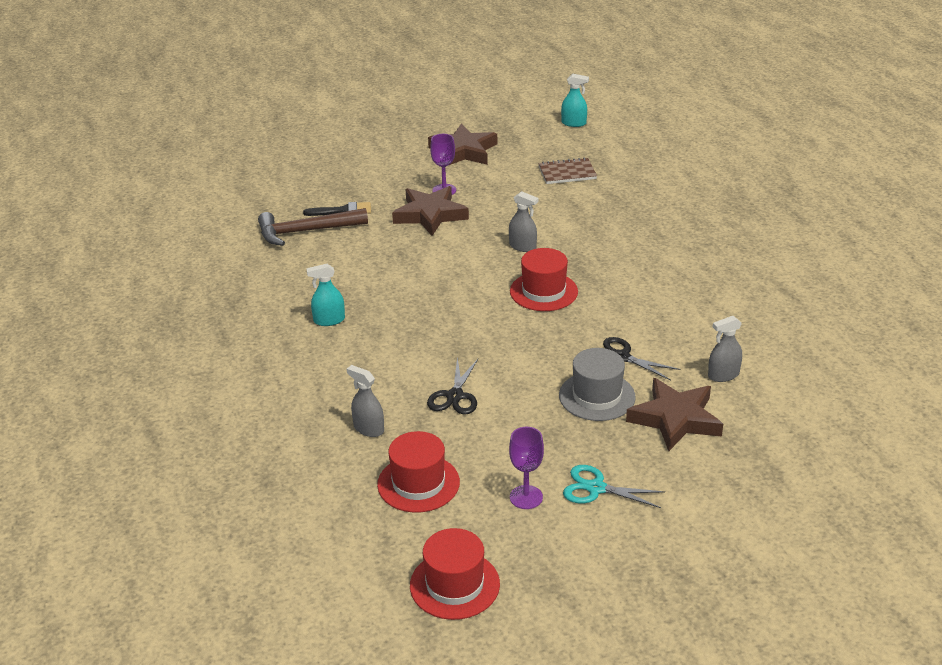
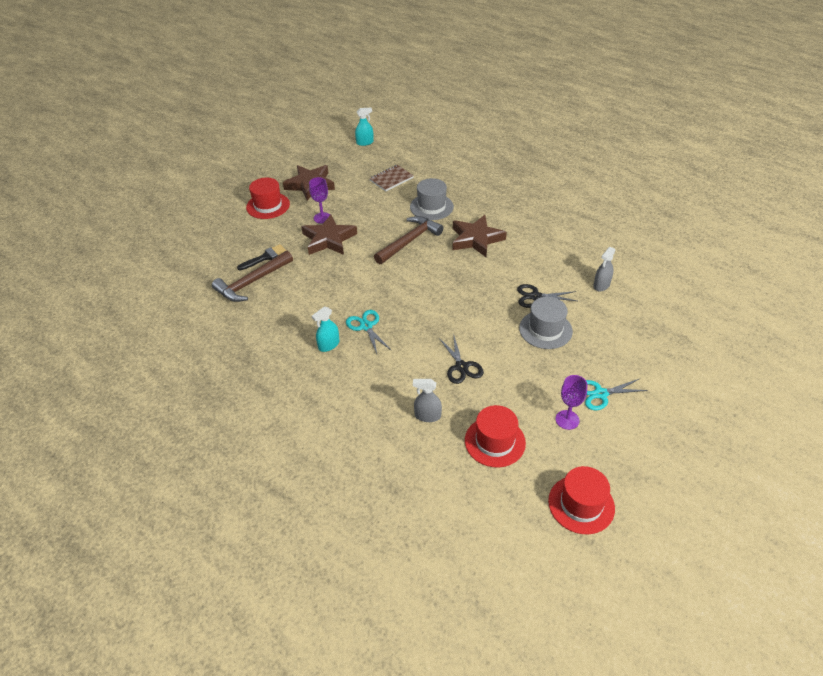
camera: 30 degrees left, 10 degrees up
(387, 317) = (366, 326): none -> turquoise scissors
(522, 246) = (409, 241): grey spray bottle -> brown hammer
(543, 291) = (450, 269): red hat -> red hat (268, 206)
(587, 218) = (431, 207): none -> grey hat
(675, 419) = (601, 326): brown star -> brown star (476, 239)

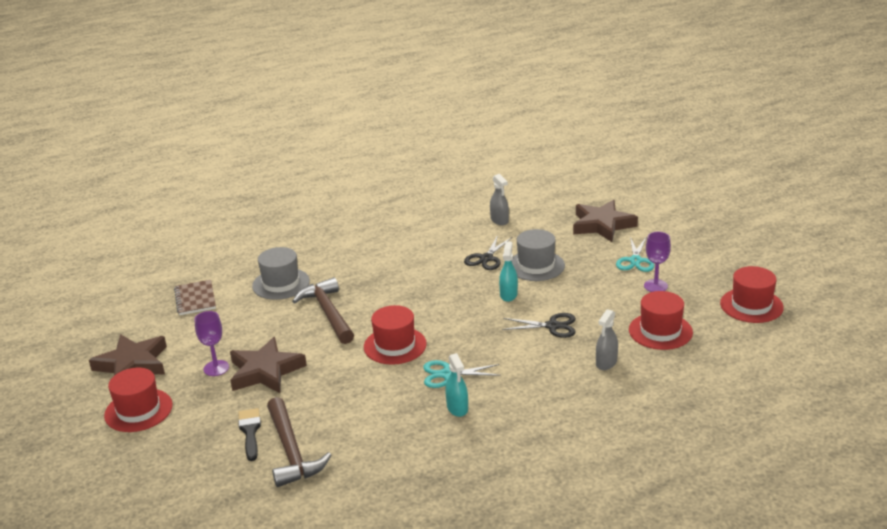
camera: 65 degrees left, 15 degrees down
(365, 142) = (91, 302): turquoise spray bottle -> turquoise spray bottle (508, 295)
(388, 287) = (395, 345): none -> red hat
(476, 239) = (367, 269): brown star -> brown star (602, 225)

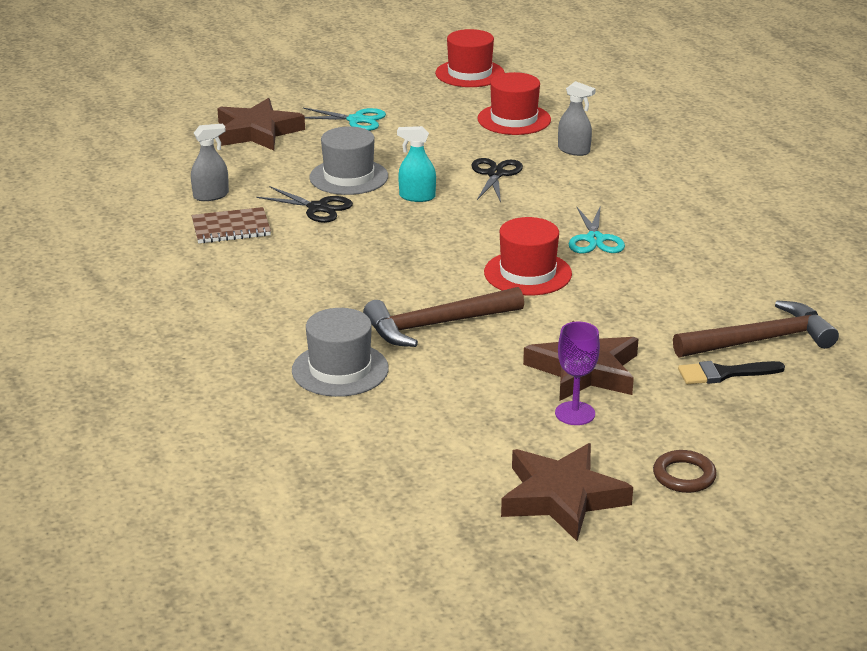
camera: 90 degrees left, 0 degrees up
(138, 410) = (684, 476): red hat -> brown ring
(195, 299) = (368, 452): brown notebook -> brown notebook (231, 228)
(457, 408) = (663, 234): turquoise spray bottle -> none
(655, 286) = (418, 114): purple goblet -> none

